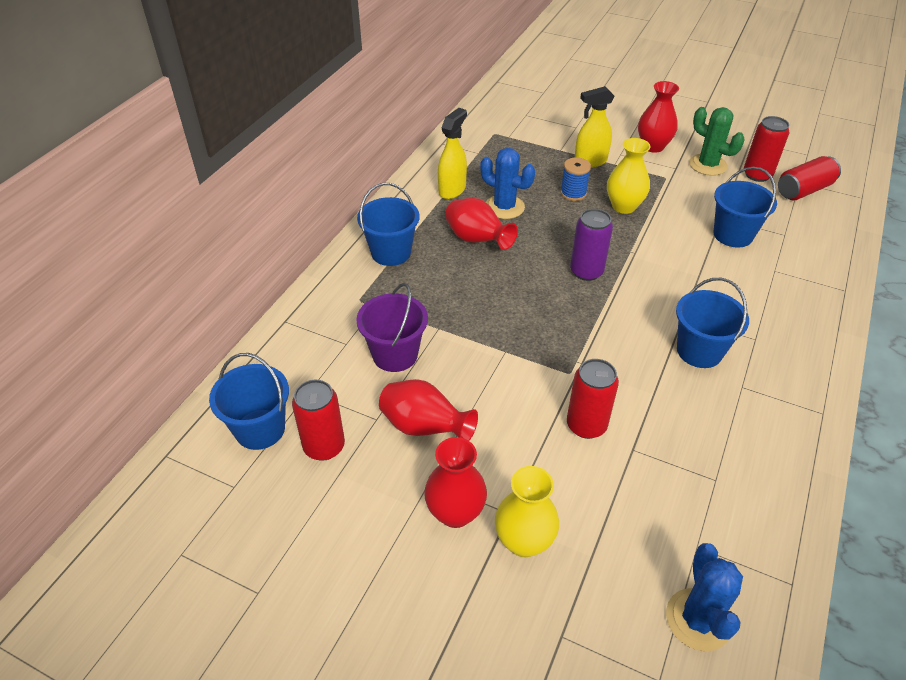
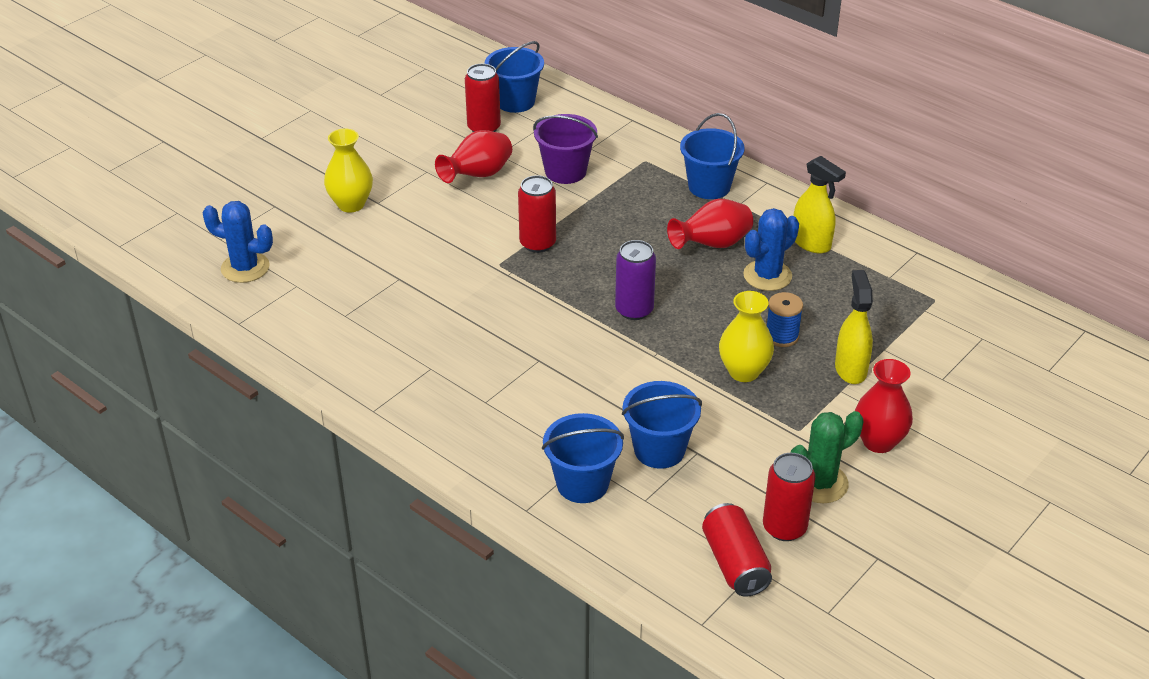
camera: 105 degrees right, 5 degrees down
(455, 513) = (392, 178): red vase -> none
(586, 425) = (436, 259): red can -> red can (537, 243)
(699, 351) = (487, 355): blue bucket -> blue bucket (582, 484)

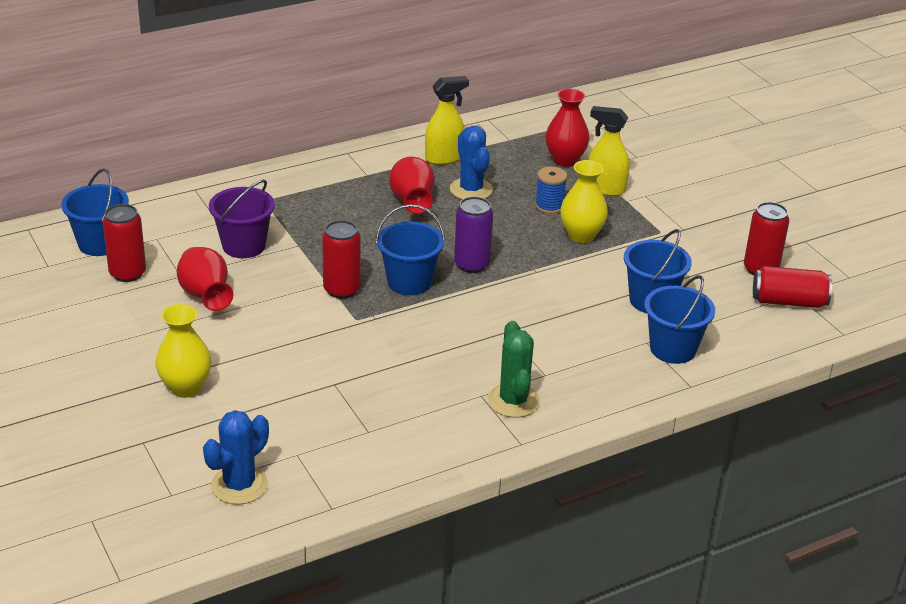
camera: 70 degrees left, 5 degrees down
(709, 186) = (330, 180): blue bucket -> blue bucket (409, 282)
(819, 483) = (721, 240): green cactus -> green cactus (513, 401)
(878, 441) = (689, 203): red vase -> red vase (565, 160)

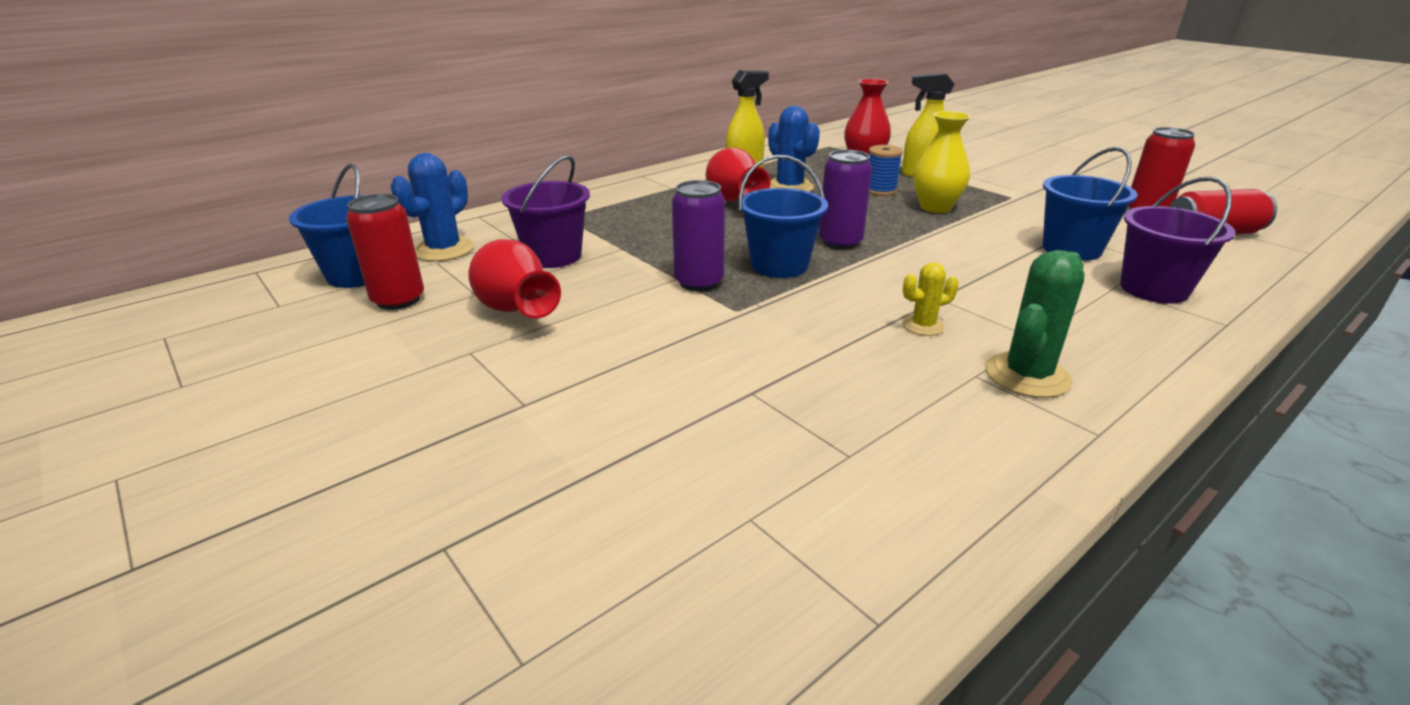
camera: 10 degrees left, 5 degrees down
(185, 387) = (510, 434): yellow vase -> none
(239, 485) = (665, 608): blue cactus -> blue cactus (444, 250)
(341, 289) = (699, 282): red can -> purple can
(476, 353) = (923, 326): none -> yellow cactus
(513, 401) = (1027, 375): green cactus -> green cactus turned 60 degrees clockwise
(673, 349) = (1153, 289): blue bucket -> purple bucket

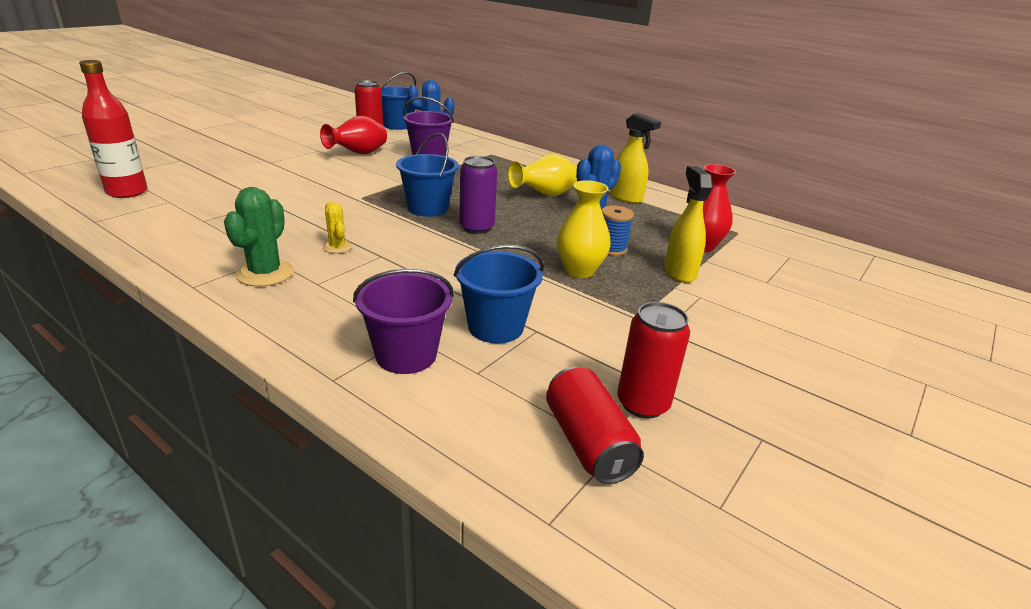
camera: 75 degrees right, 0 degrees up
(683, 606) = (127, 192): none -> red bottle
(699, 282) = (398, 188): purple can -> none
(734, 202) = (545, 195): red vase -> yellow vase
(1027, 375) = (265, 273): green cactus -> green cactus turned 75 degrees clockwise

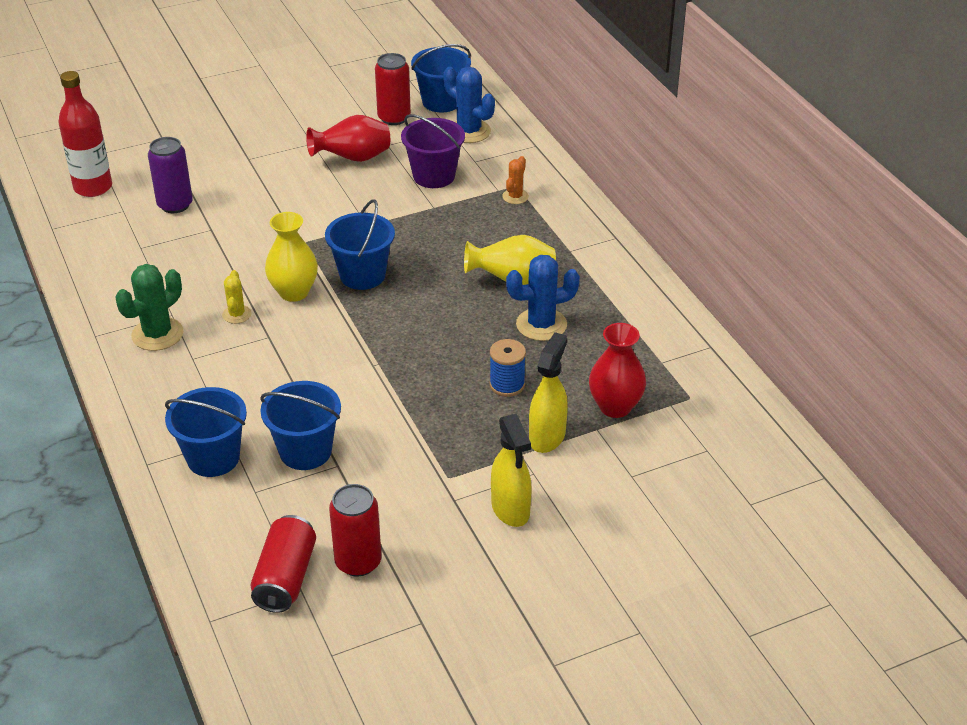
camera: 30 degrees right, 10 degrees up
(406, 355) = (213, 458): purple bucket -> blue bucket
(476, 228) = (390, 318): purple can -> purple can (175, 205)
(497, 158) = (515, 196): none -> orange cactus
(579, 270) = (443, 406): yellow vase -> yellow vase (294, 292)
(626, 198) = (610, 307): yellow spray bottle -> yellow spray bottle (510, 509)

